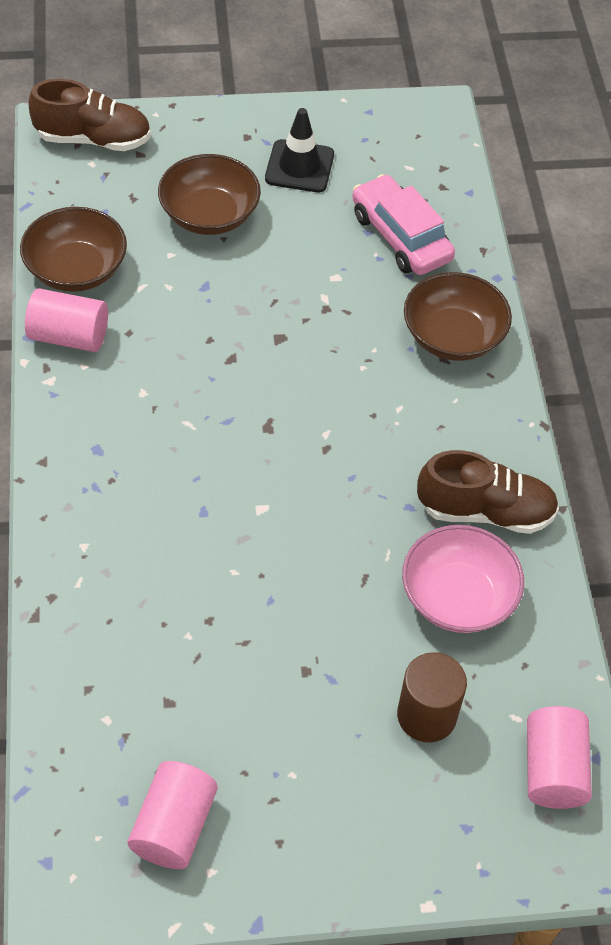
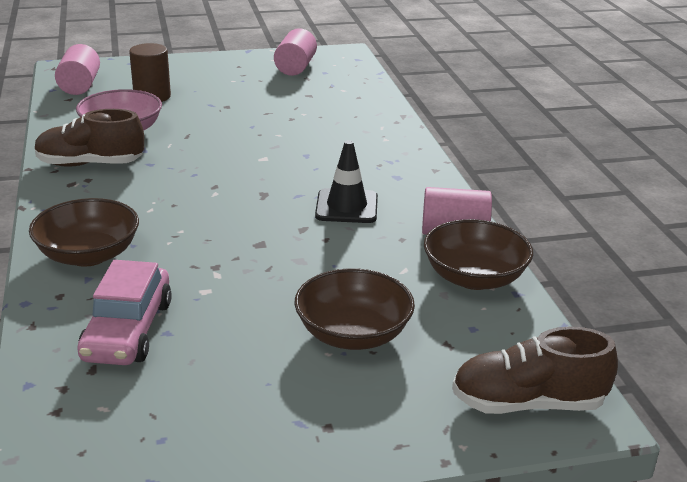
camera: 175 degrees right, 25 degrees down
(299, 166) = (251, 395): black traffic cone -> black traffic cone (346, 207)
(401, 237) = (127, 330): pink car -> pink car turned 45 degrees clockwise

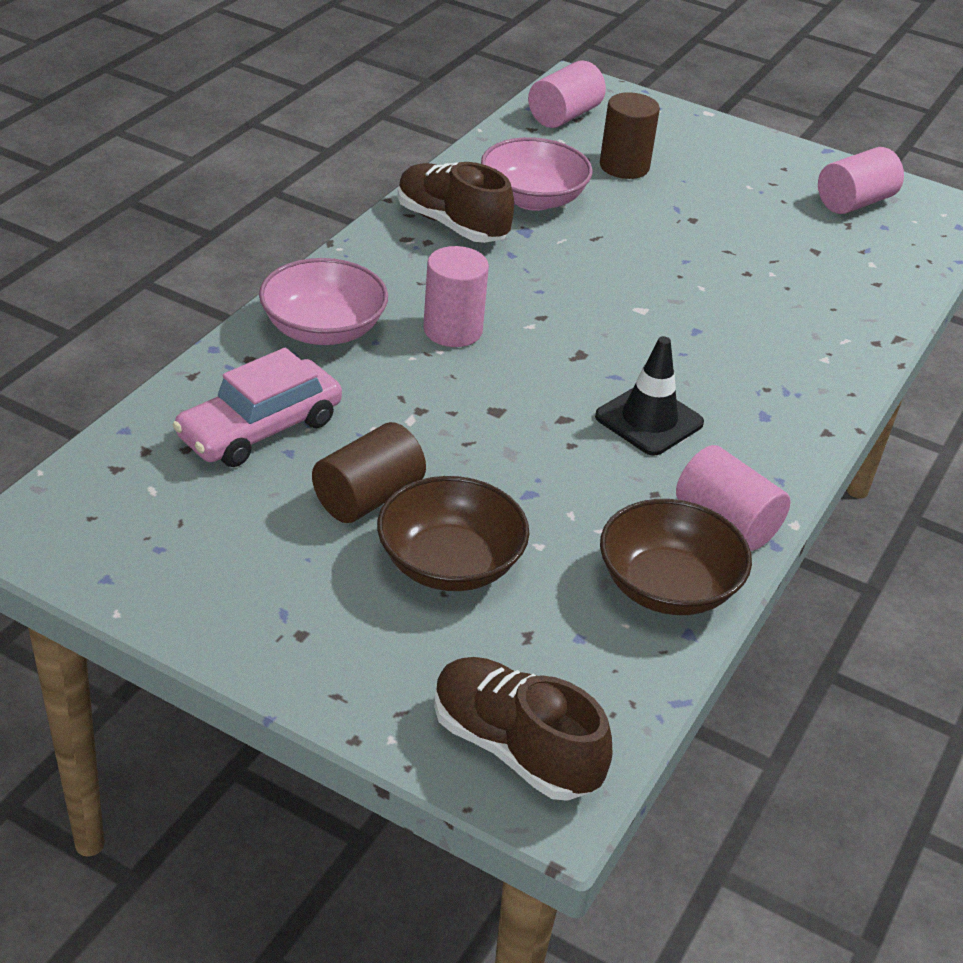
camera: 40 degrees right, 10 degrees up
(88, 255) = (323, 329): brown bowl -> pink bowl
(173, 216) = (452, 330): none -> pink cylinder
(254, 328) = (368, 497): none -> brown cylinder

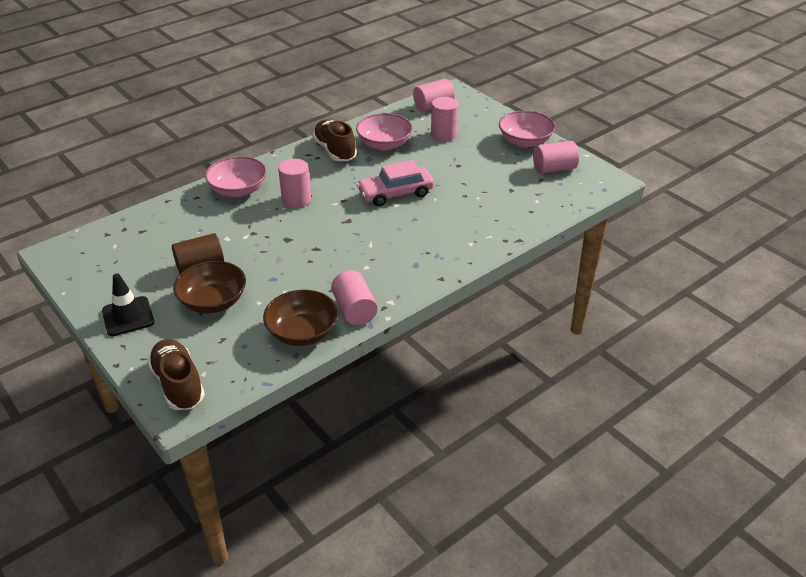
camera: 25 degrees right, 0 degrees up
(259, 429) = (177, 228): pink car -> pink car (395, 193)
(624, 166) = (444, 134): brown cylinder -> pink cylinder
(649, 420) = (356, 256): black traffic cone -> black traffic cone (128, 316)
(770, 160) = (525, 141): none -> pink bowl

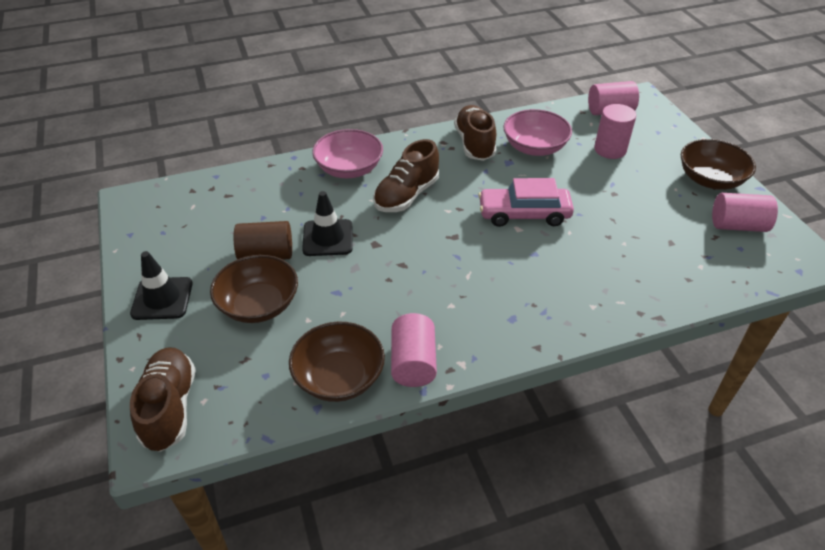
camera: 20 degrees right, 5 degrees up
(246, 243) = (328, 238): none -> black traffic cone
(296, 200) = (406, 195): pink cylinder -> brown shoe
(525, 141) = (710, 179): pink bowl -> brown bowl

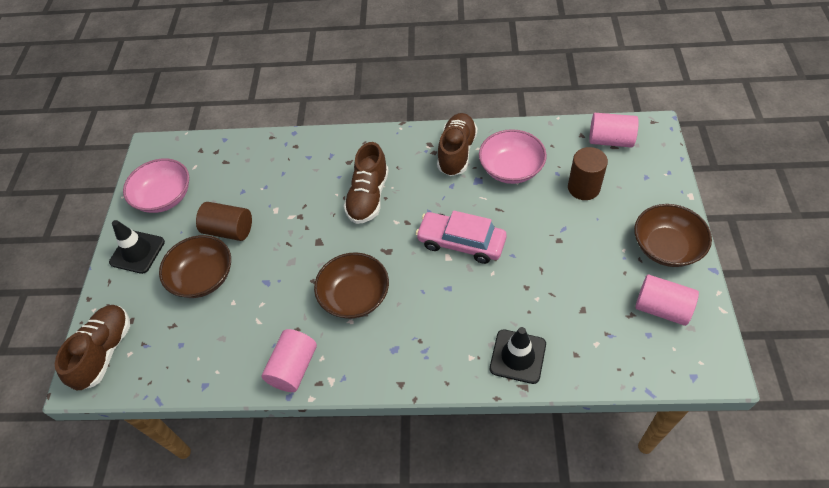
camera: 25 degrees right, 10 degrees up
(328, 238) = (283, 225): black traffic cone -> black traffic cone (517, 356)
(339, 377) = (232, 363): brown bowl -> brown bowl (355, 296)
(349, 169) = (333, 156): pink bowl -> pink bowl (164, 197)
(406, 195) = (368, 197): brown shoe -> brown shoe turned 45 degrees counterclockwise
(610, 150) = (583, 188): pink cylinder -> brown cylinder

